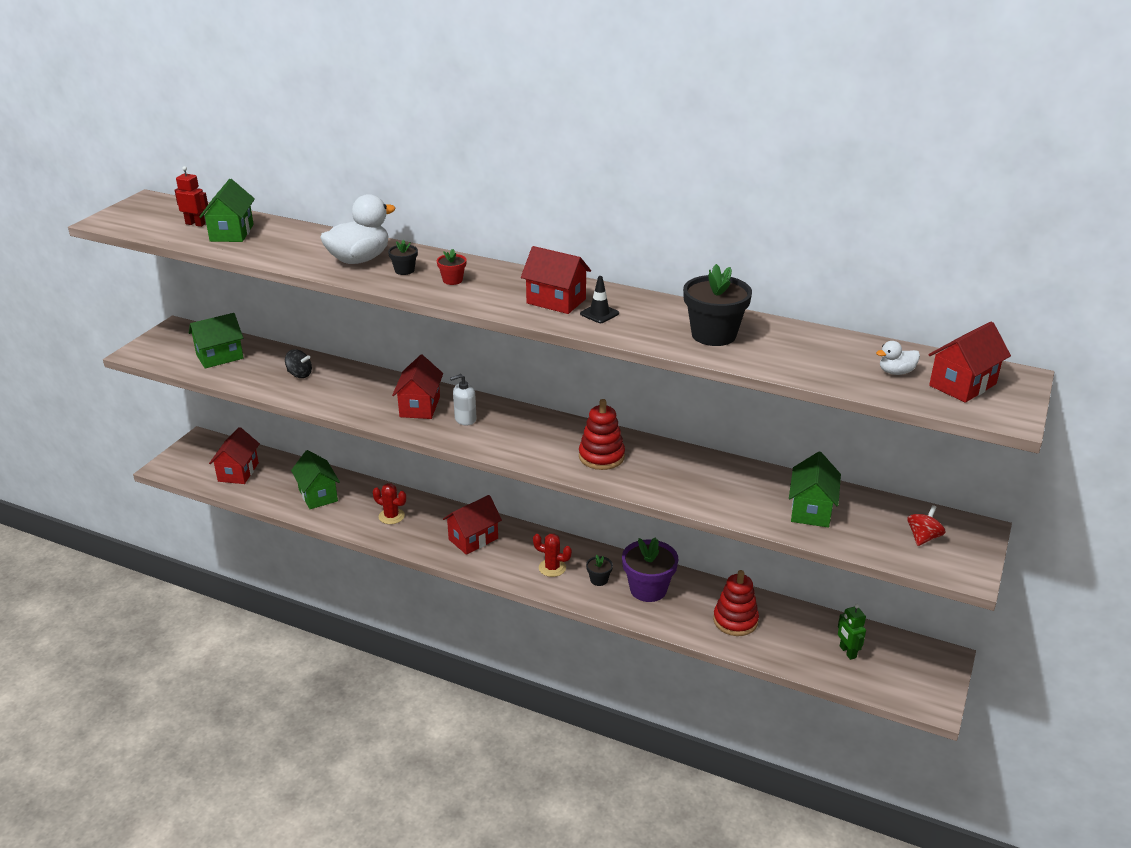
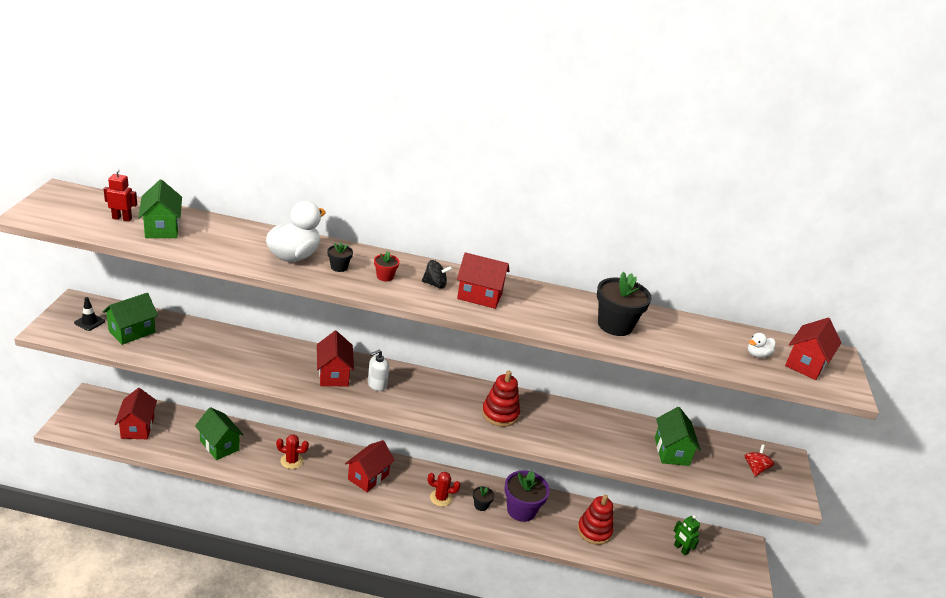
camera: 20 degrees left, 0 degrees up
(299, 374) = (214, 347): black spinning top -> black spinning top (435, 284)
(599, 314) = (519, 307): black traffic cone -> black traffic cone (89, 322)

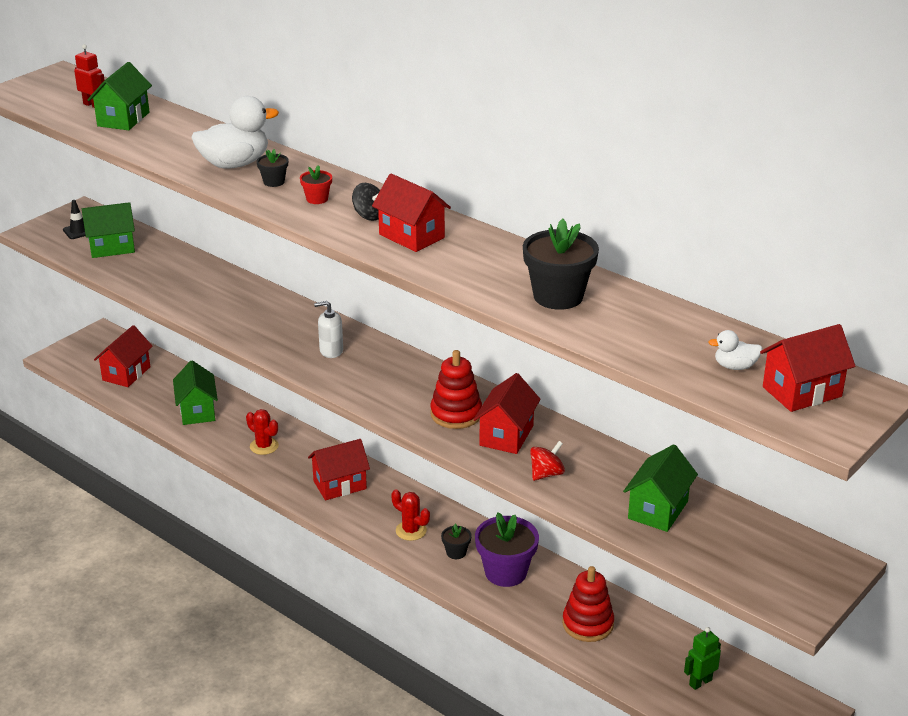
camera: 35 degrees right, 0 degrees up
(334, 374) = (290, 330): red house -> red house (506, 435)
(680, 549) = (700, 682): green robot -> green robot turned 60 degrees clockwise
(755, 468) = (770, 561): red spinning top -> red spinning top (546, 474)

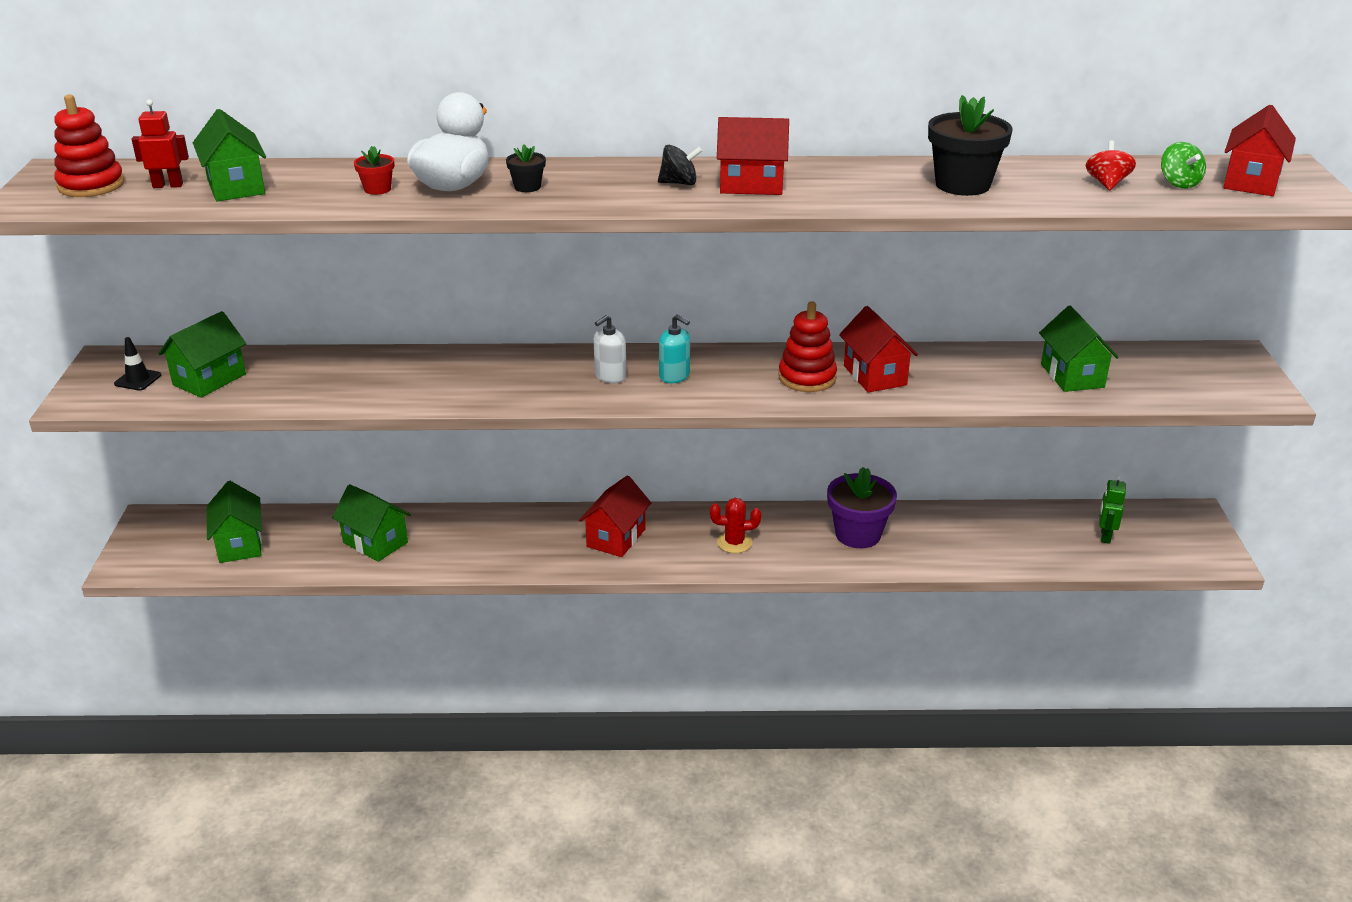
camera: 40 degrees left, 0 degrees up
(126, 373) = (240, 544): red house -> green house
(264, 446) = (493, 540): red cactus -> none
(317, 199) = (601, 186): red flower pot -> red flower pot (377, 189)
(371, 370) = (674, 376): none -> turquoise soap dispenser
(456, 552) = (797, 540): black flower pot -> none
(546, 474) = (953, 389): red spinning top -> red spinning top (1107, 183)
(588, 624) = (973, 539): red stacking toy -> red stacking toy (91, 185)
(735, 366) = (1179, 183): white duck -> green spinning top

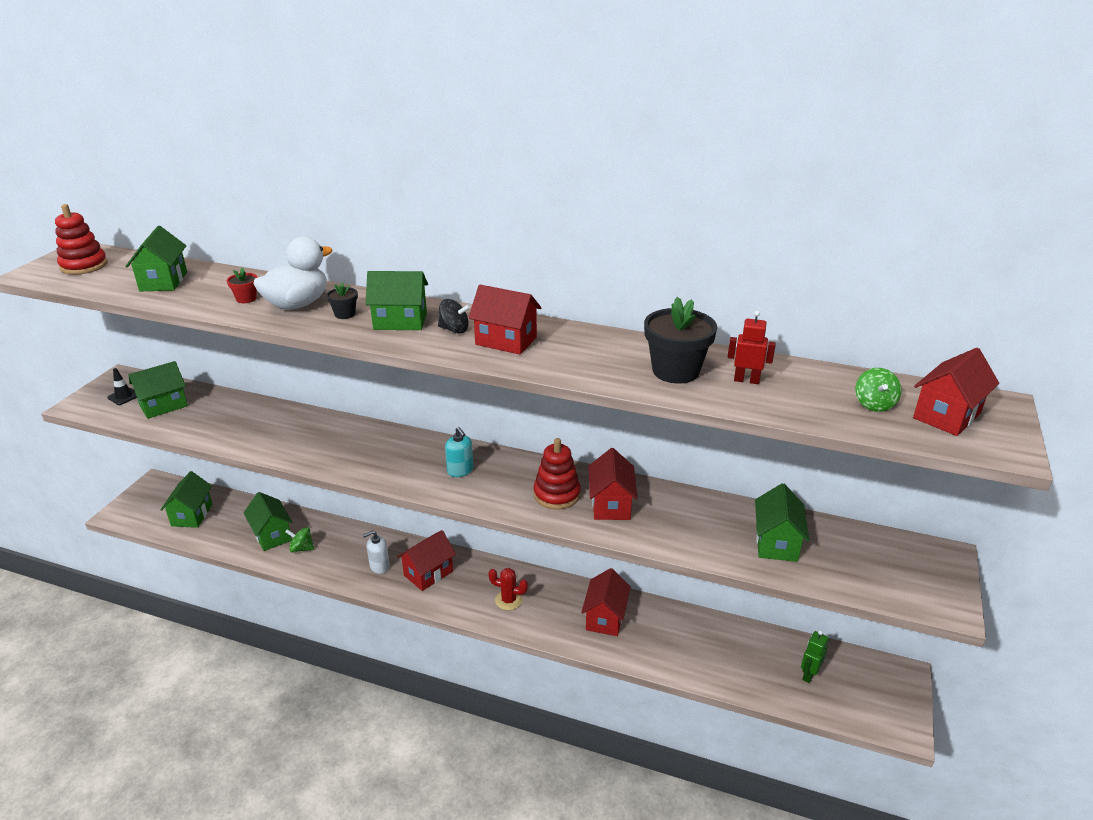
camera: 20 degrees right, 0 degrees up
(168, 185) = (126, 273): red robot -> red robot (746, 380)
(428, 548) = (301, 548): none -> green spinning top
(605, 184) = (400, 321): none -> green house
(610, 376) = (415, 460): white soap dispenser -> white soap dispenser (379, 566)
(858, 534) = (605, 618): purple flower pot -> red house
(1107, 183) = (805, 392): red spinning top -> none

